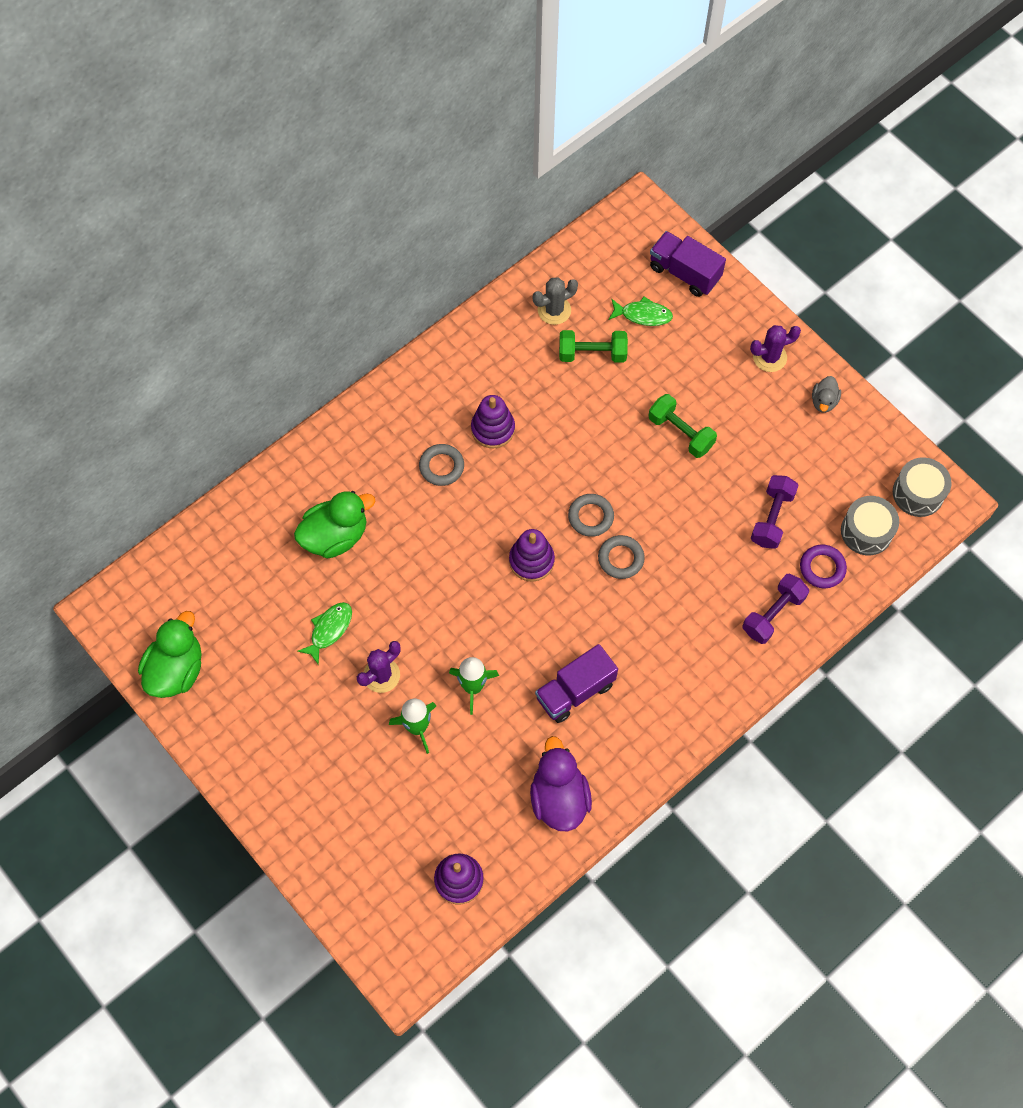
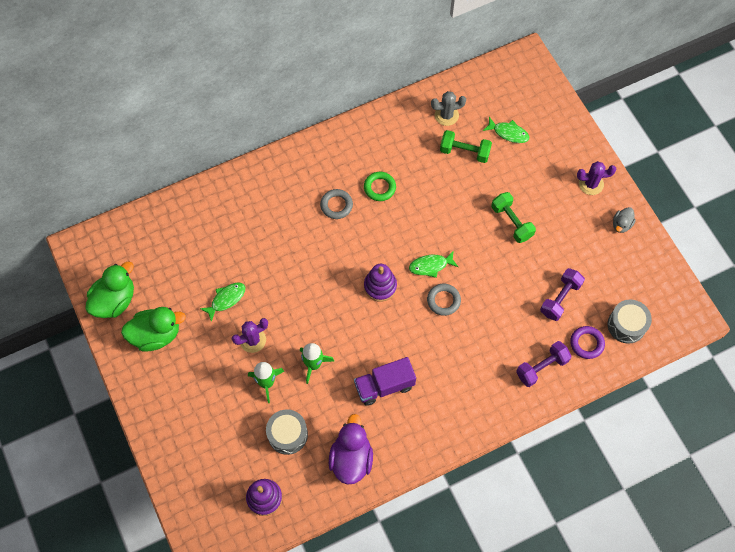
camera: 15 degrees right, 0 degrees up
(335, 536) = (249, 235): green duck -> green duck (156, 335)
(493, 429) = (379, 188): purple stacking toy -> green ring
(590, 517) = (430, 266): grey ring -> green fish
(684, 273) = (546, 110): purple truck -> none
(918, 493) = (672, 307): grey drum -> grey drum (287, 434)

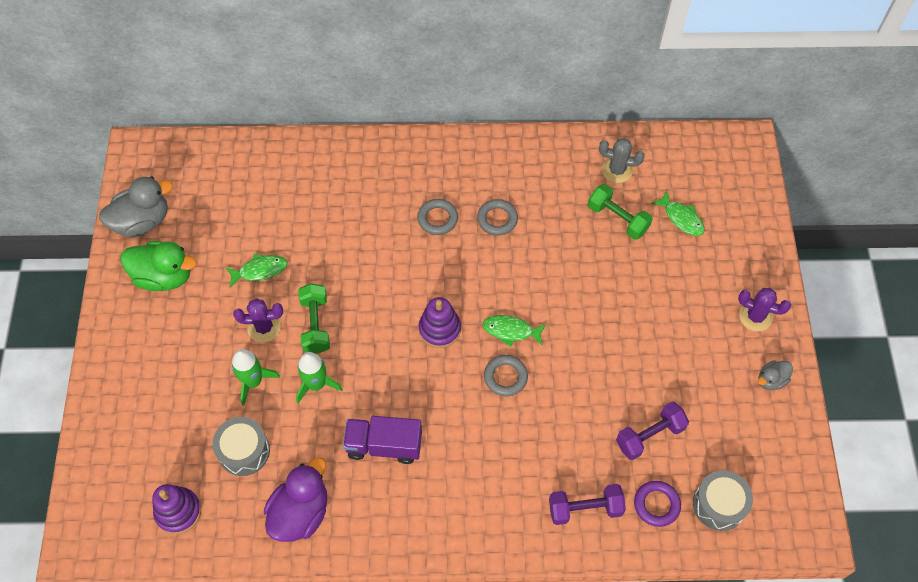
camera: 25 degrees right, 5 degrees down
(115, 300) = (142, 221): green duck -> grey duck
(379, 188) = (497, 219): green ring -> grey ring
(511, 222) = (634, 321): green dumbbell -> green dumbbell (315, 325)

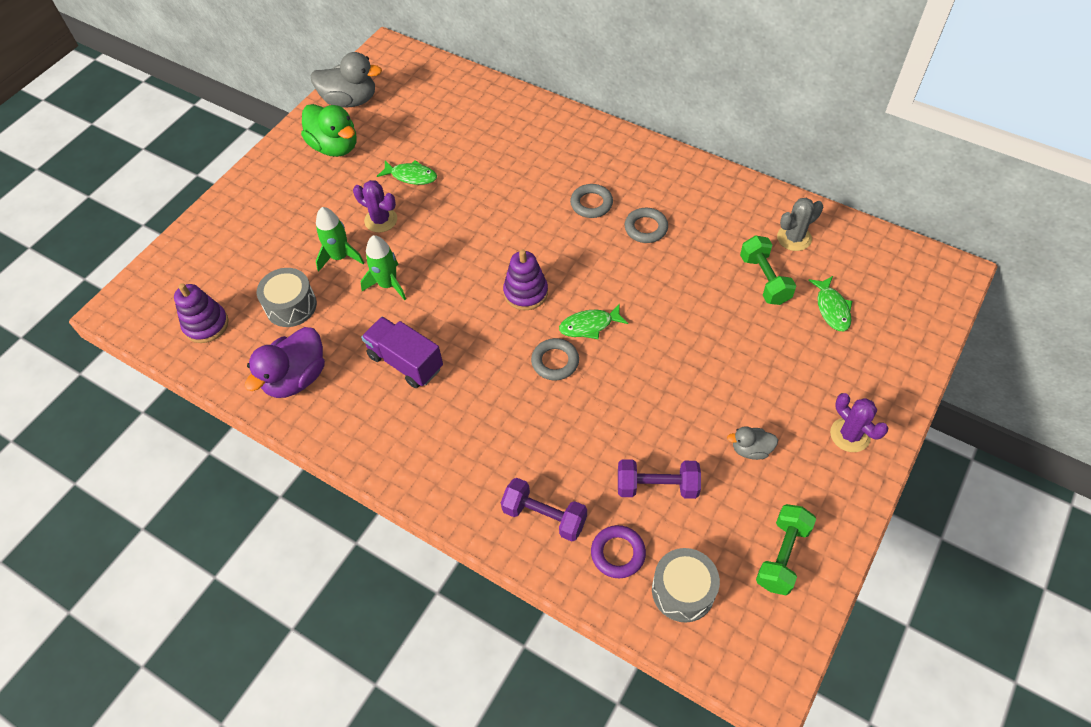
camera: 35 degrees right, 5 degrees down
(300, 513) = (296, 378): purple duck -> purple duck turned 150 degrees clockwise
(315, 325) = (423, 238): green dumbbell -> green dumbbell (782, 555)
(511, 331) = (589, 325): green fish -> green fish turned 60 degrees counterclockwise
(617, 170) = (794, 238): grey cactus -> grey cactus turned 75 degrees counterclockwise
(771, 380) = (825, 503): grey duck -> grey duck (751, 449)

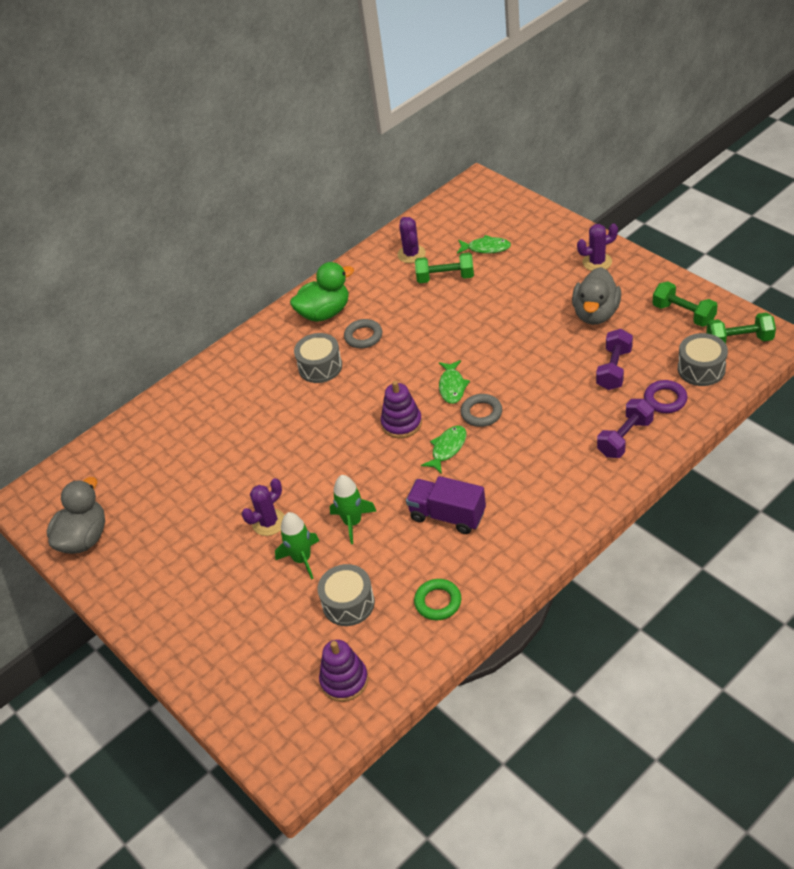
camera: 70 degrees left, 10 degrees down
(296, 378) = (438, 602): purple duck -> green ring
(335, 147) = (147, 555): green duck -> green duck (325, 313)
(405, 362) = (447, 515): purple truck -> purple truck turned 60 degrees clockwise
(411, 176) = (222, 493): green fish -> green fish (447, 448)
(591, 204) = (320, 367): grey ring -> grey drum
(750, 635) = (739, 340): none -> green dumbbell
(751, 449) = (596, 314): grey duck -> grey duck, size x1.91
(794, 238) = (411, 254): grey cactus -> purple cactus

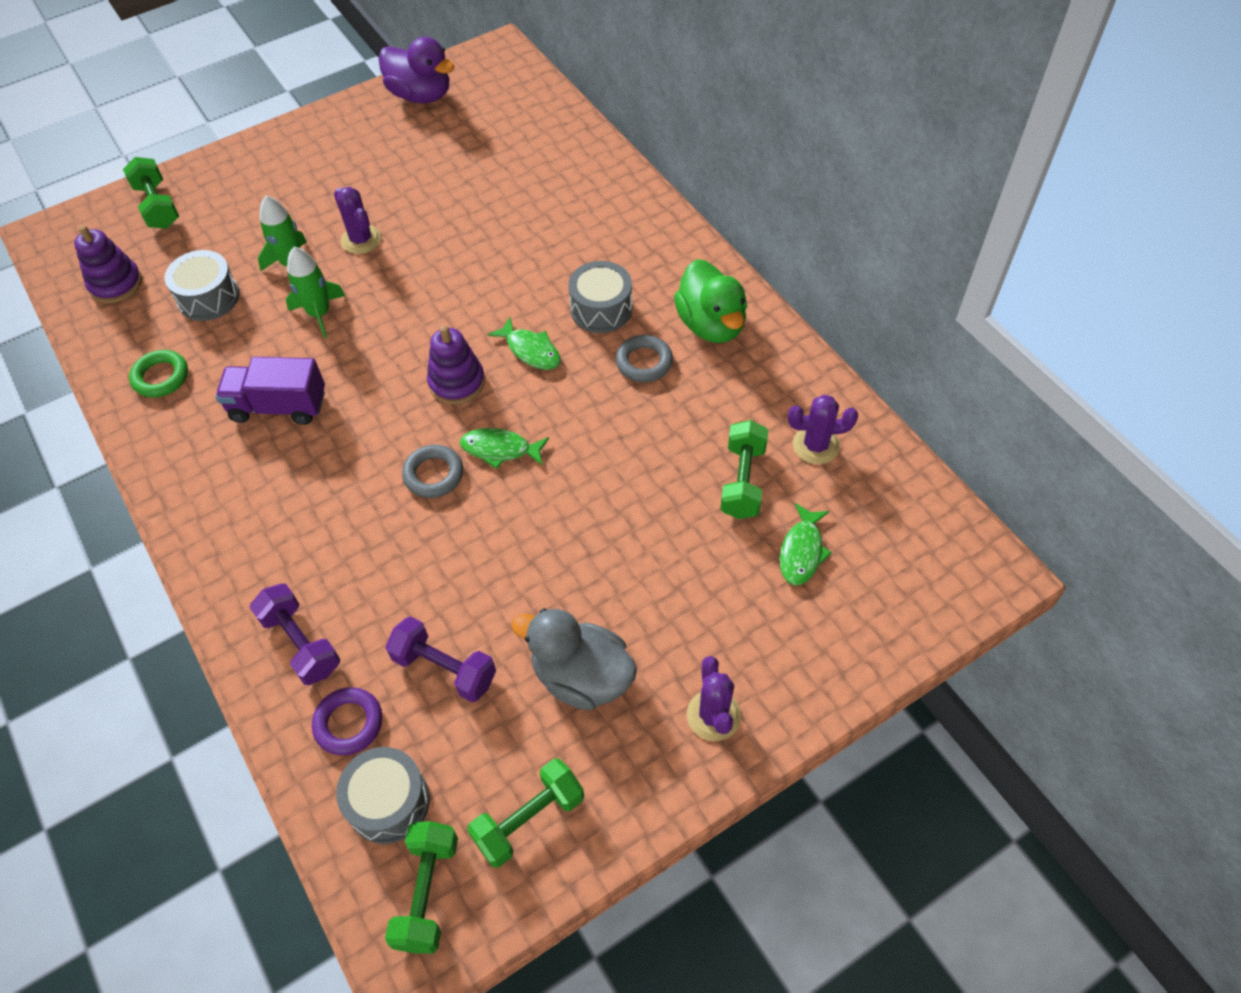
camera: 95 degrees right, 10 degrees up
(84, 538) = (421, 95): grey duck -> purple duck
(243, 689) = (158, 206): none -> green dumbbell
(447, 448) = (388, 425): green fish -> green fish (531, 350)
(447, 515) = (278, 406): purple truck -> purple truck turned 120 degrees counterclockwise

